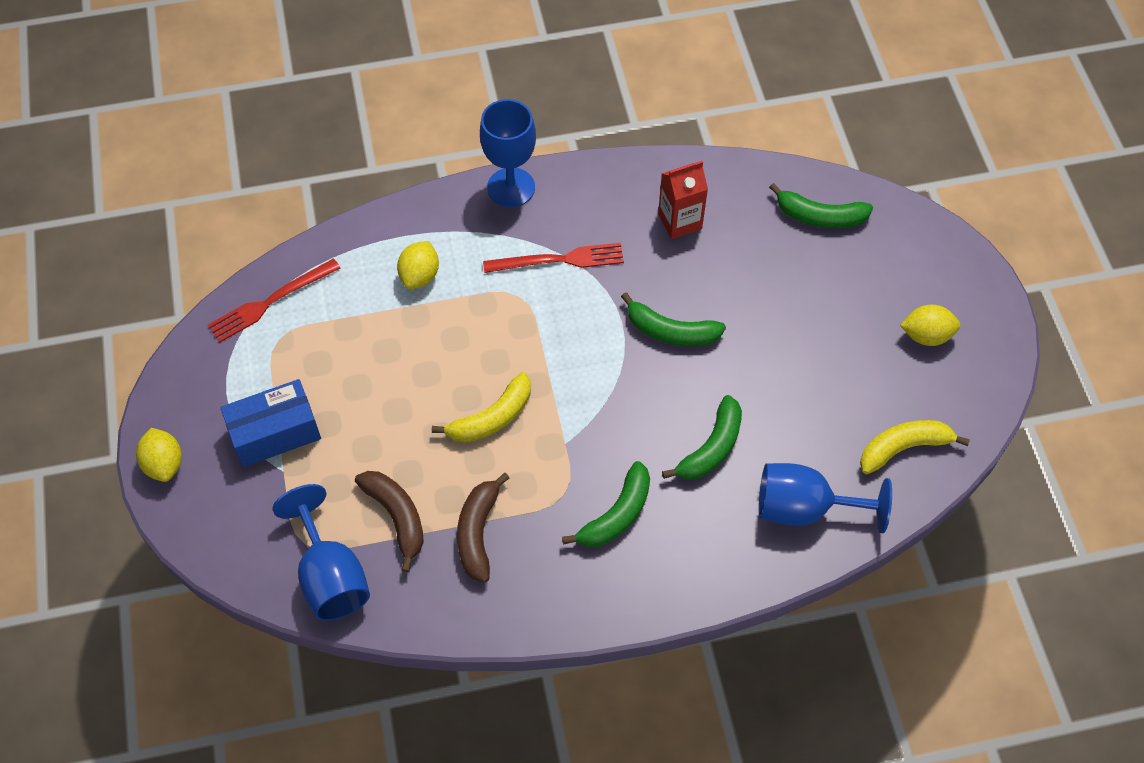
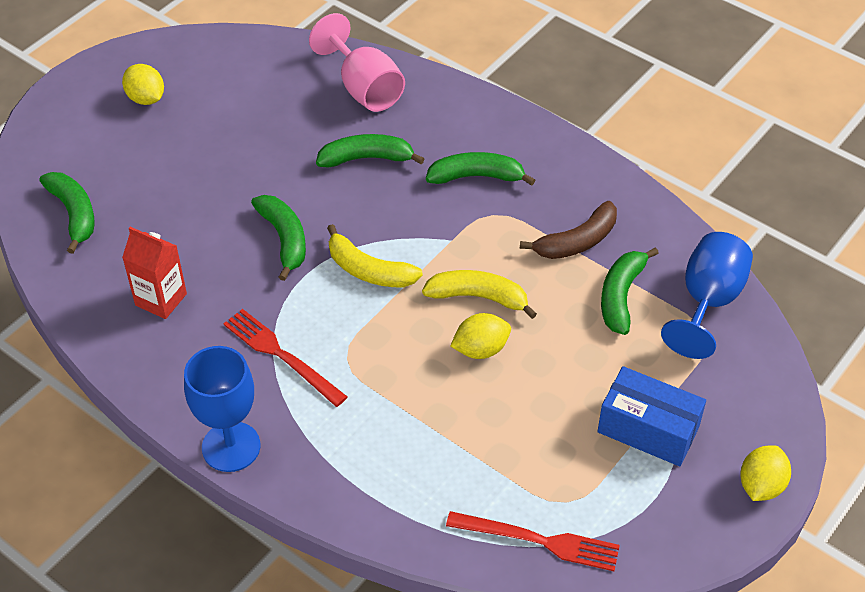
camera: 130 degrees left, 10 degrees down
(396, 517) = (621, 296): brown banana -> green banana
(420, 276) = (396, 445): yellow lemon -> yellow lemon (480, 349)
(804, 508) = (364, 88): blue goblet -> pink goblet
(903, 448) = (262, 65): yellow banana -> yellow banana (369, 270)

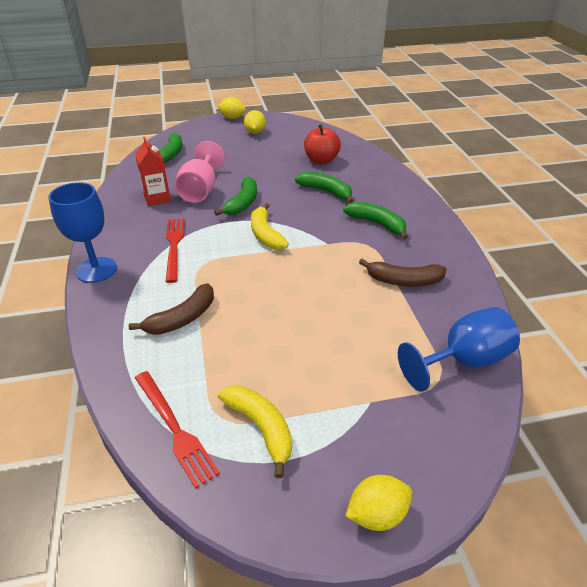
camera: 40 degrees right, 10 degrees down
(302, 105) = (321, 160): none -> red apple
(364, 88) = (361, 166): pink goblet -> pink goblet (200, 190)
(408, 435) = (182, 318): none -> brown banana
(478, 297) = (309, 276): yellow banana -> yellow banana (261, 428)
(480, 349) = (277, 301): yellow lemon -> yellow lemon (232, 118)
(621, 296) = (401, 323): green banana -> none
(648, 429) = (330, 411): blue box -> none

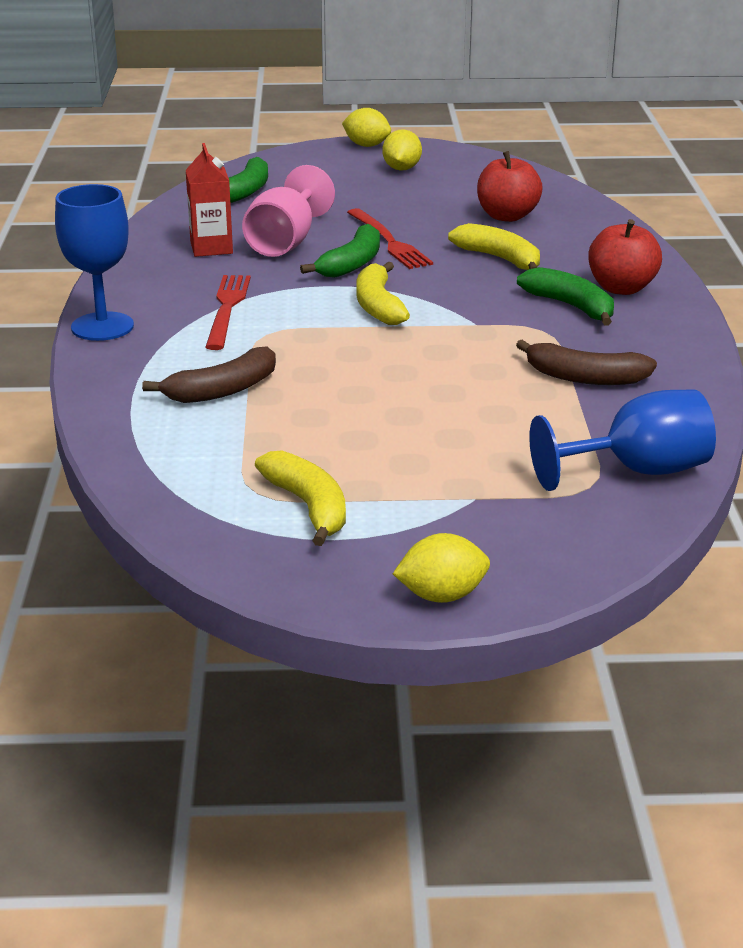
camera: 10 degrees right, 10 degrees down
(174, 428) = (189, 496): red fork -> red fork (389, 241)
(326, 191) = (500, 259): green banana -> yellow banana
(400, 207) = (621, 288): none -> red apple

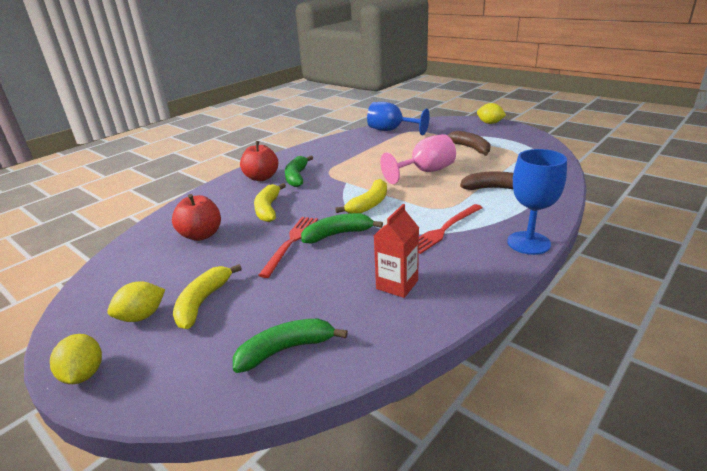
camera: 135 degrees left, 0 degrees up
(285, 242) = (345, 268): pink goblet -> pink goblet (425, 172)
(308, 507) = (504, 146): yellow banana -> yellow banana (203, 302)
(585, 377) = (351, 153): brown banana -> brown banana (471, 148)

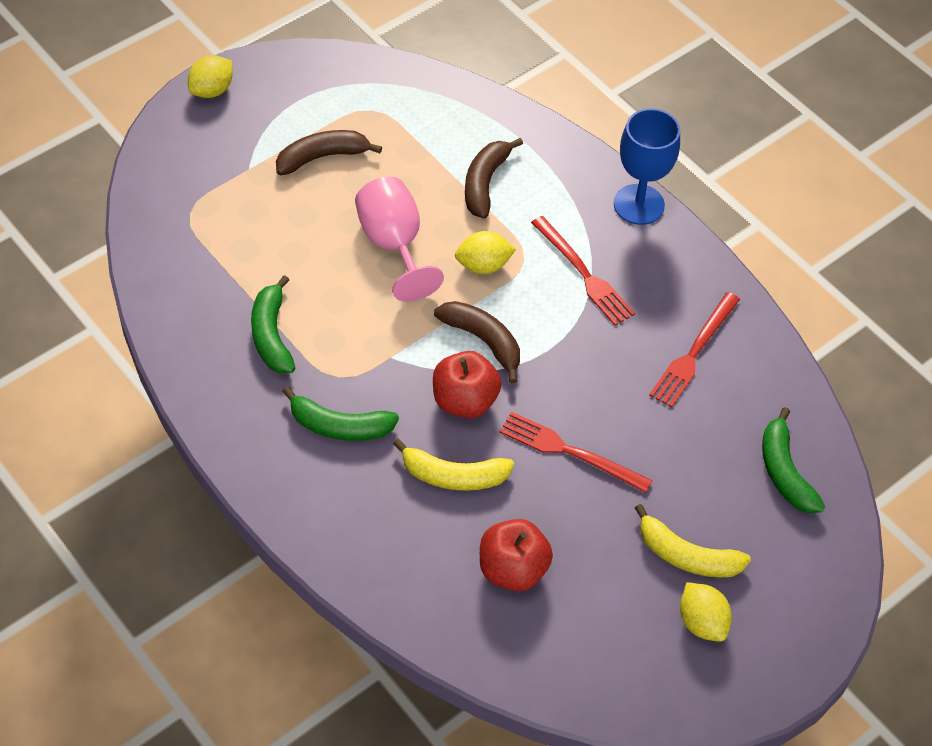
camera: 85 degrees left, 25 degrees up
(84, 374) = (793, 664): yellow lemon -> yellow lemon (483, 265)
(261, 177) = (319, 482): red apple -> red apple (464, 401)
(338, 234) = (562, 393): green banana -> green banana (272, 335)
(369, 204) = (483, 341): yellow banana -> brown banana
(391, 130) = (169, 243): blue goblet -> none
(397, 285) = (694, 353): red carton -> red fork

